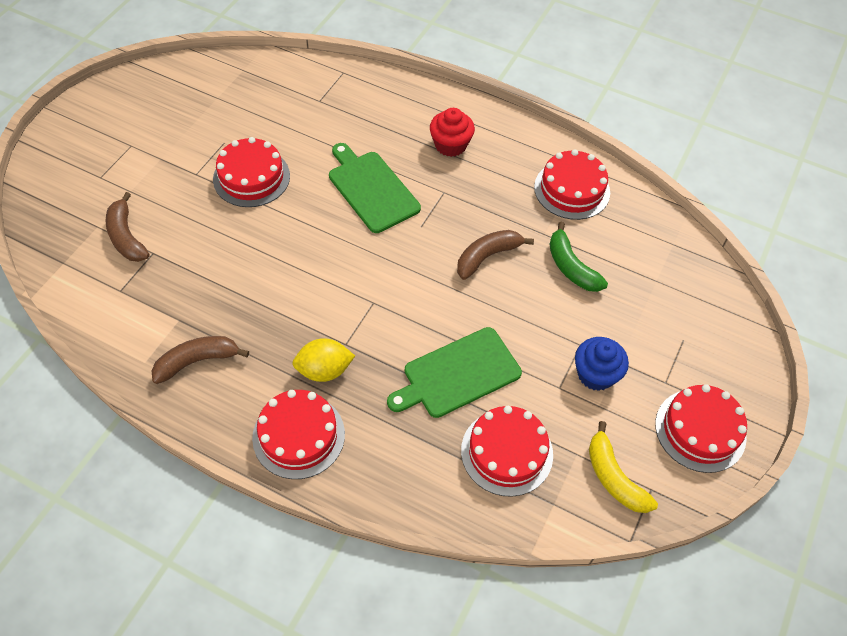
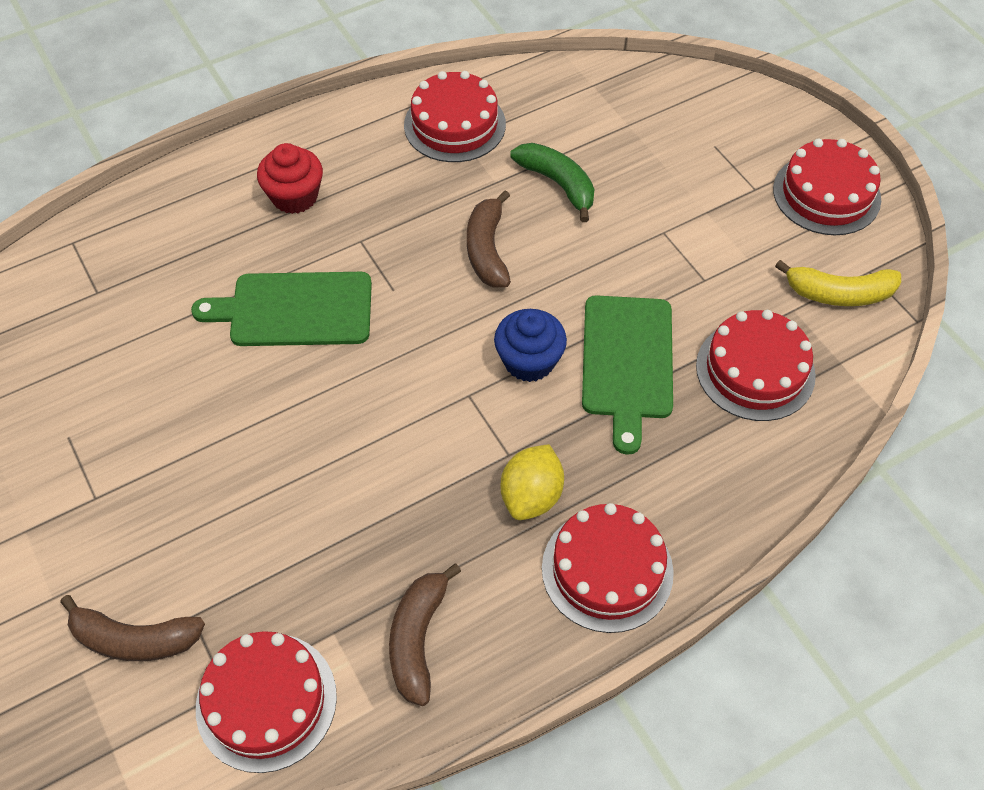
camera: 55 degrees left, 0 degrees up
(251, 177) = (161, 432): red cake -> red cake (266, 701)
(571, 267) = (558, 184): green banana -> green banana turned 135 degrees counterclockwise
(596, 374) = (708, 239): blue cupcake -> blue cupcake (529, 361)

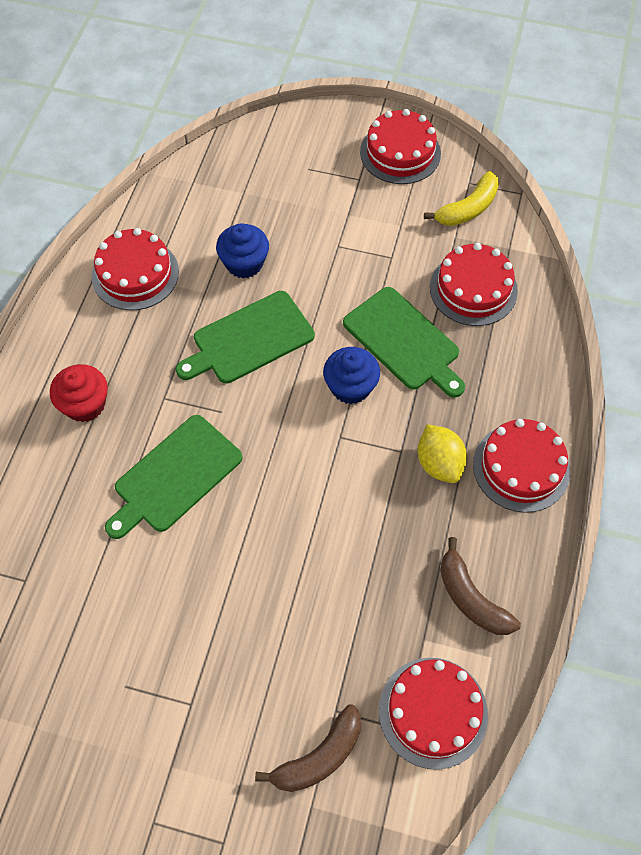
camera: 45 degrees left, 5 degrees up
(487, 250) = (249, 339): brown banana -> green cutting board
(558, 184) = (244, 263): green banana -> blue cupcake

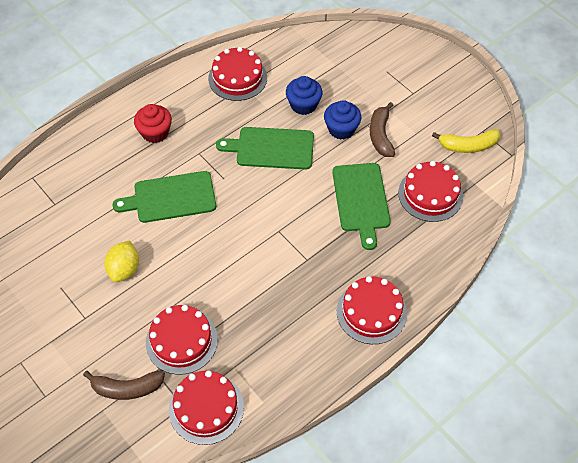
camera: 35 degrees right, 5 degrees down
(350, 387) = (307, 207): blue cupcake -> blue cupcake (341, 129)
(400, 153) = (452, 91): red cake -> red cake (181, 341)
(439, 463) = (324, 280): yellow lemon -> yellow lemon (124, 269)
(471, 598) = (279, 363): brown banana -> brown banana (380, 135)

